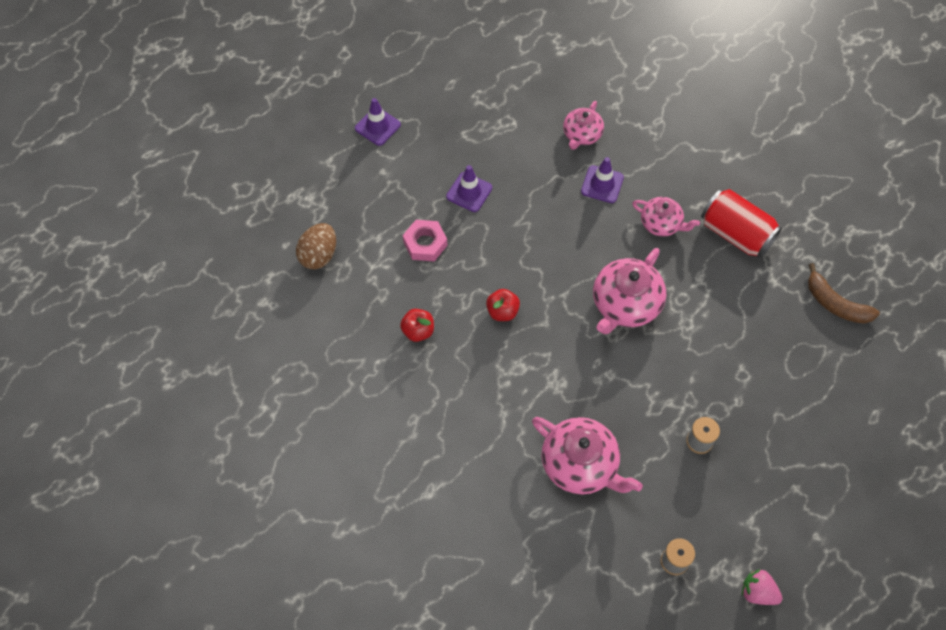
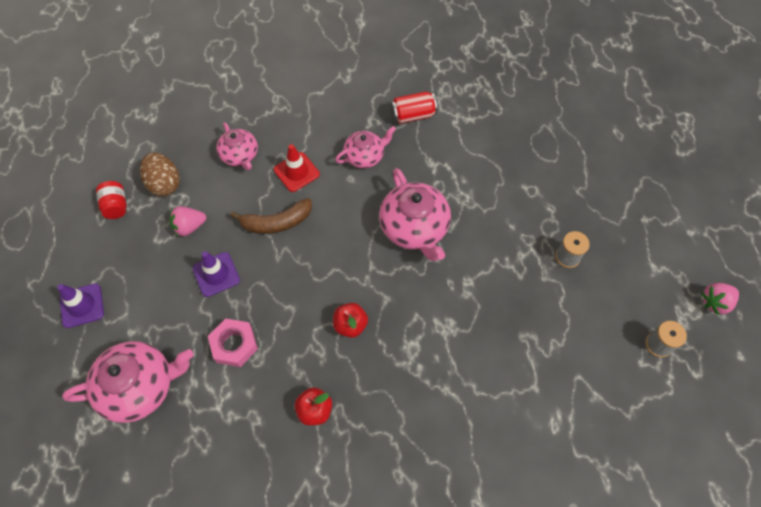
camera: 55 degrees left, 0 degrees up
(319, 255) = (165, 451): brown egg -> brown egg (164, 184)
(468, 87) = (116, 206): none -> red jar
(492, 146) = (189, 227): none -> pink strawberry
(580, 464) = (533, 359): pink teapot -> pink teapot (140, 386)
(602, 184) = (296, 172): purple traffic cone -> red traffic cone
(736, 233) = (413, 115): red can -> red can, size x0.65
(835, 304) = (515, 96): brown banana -> brown banana (277, 222)

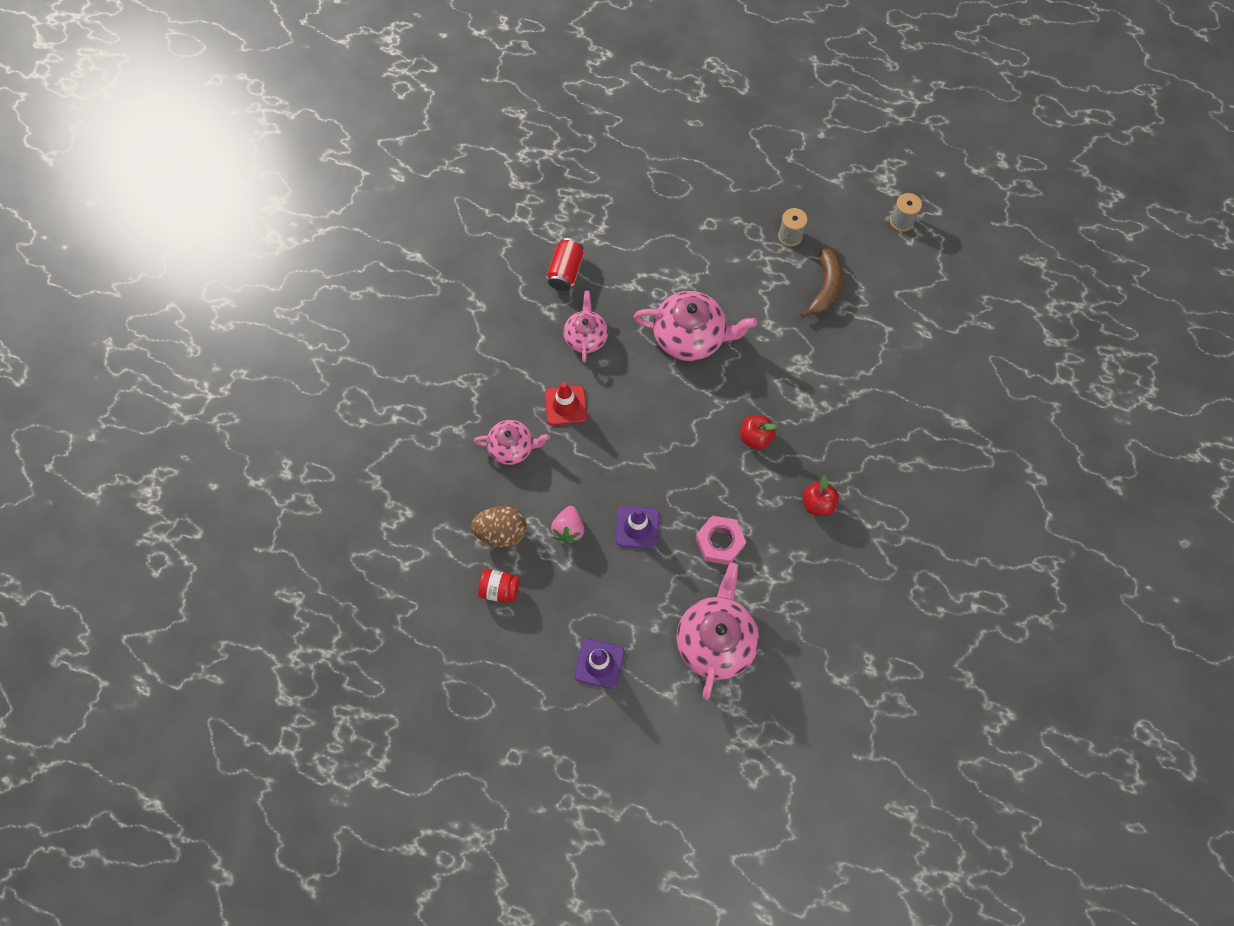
camera: 60 degrees left, 5 degrees up
(277, 222) = (613, 449): brown banana -> brown banana (825, 288)
(715, 302) = (890, 160): pink strawberry -> none

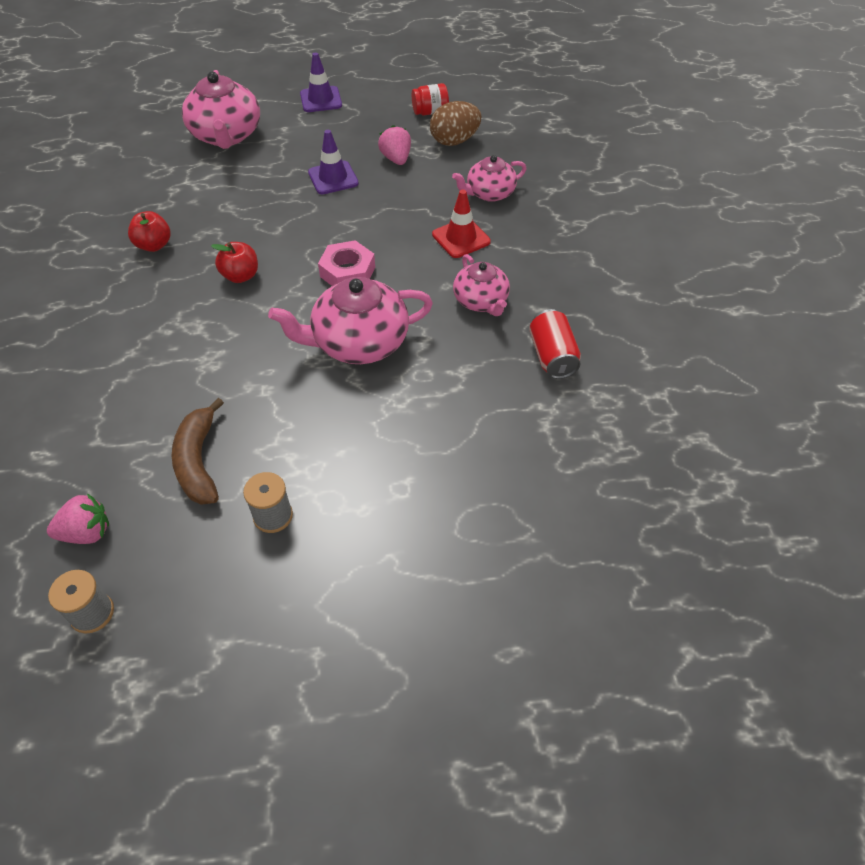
camera: 155 degrees right, 15 degrees down
(720, 542) = (248, 191): pink nut -> pink nut (347, 271)
(900, 268) = (87, 532): none -> pink strawberry

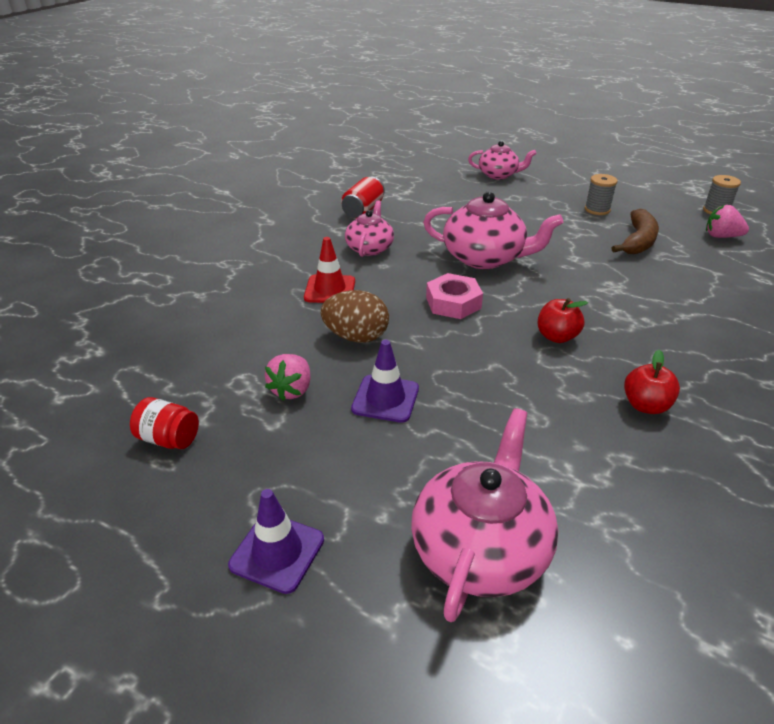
camera: 145 degrees left, 15 degrees down
(454, 141) = (203, 382): brown egg -> brown egg (356, 337)
(489, 193) = (254, 313): pink teapot -> pink teapot (498, 175)

